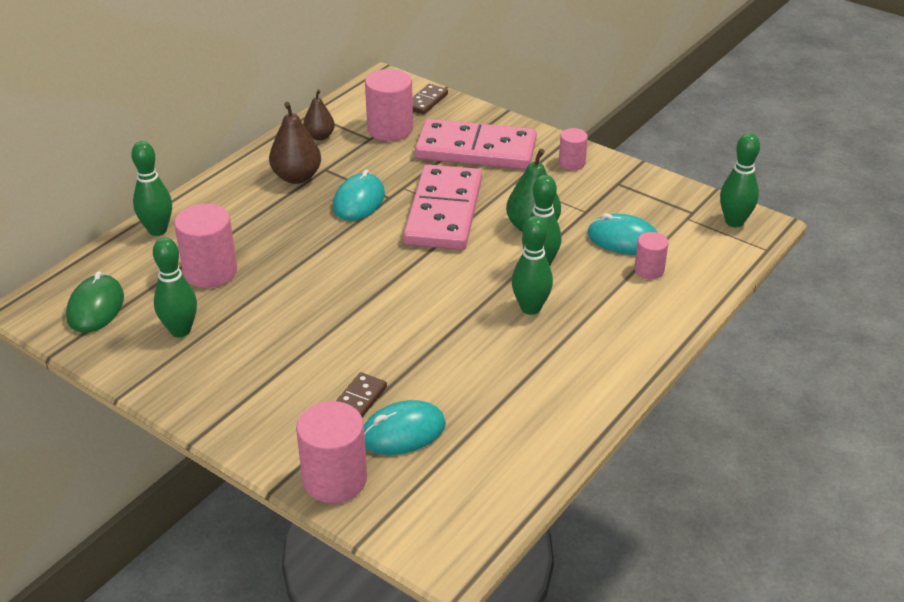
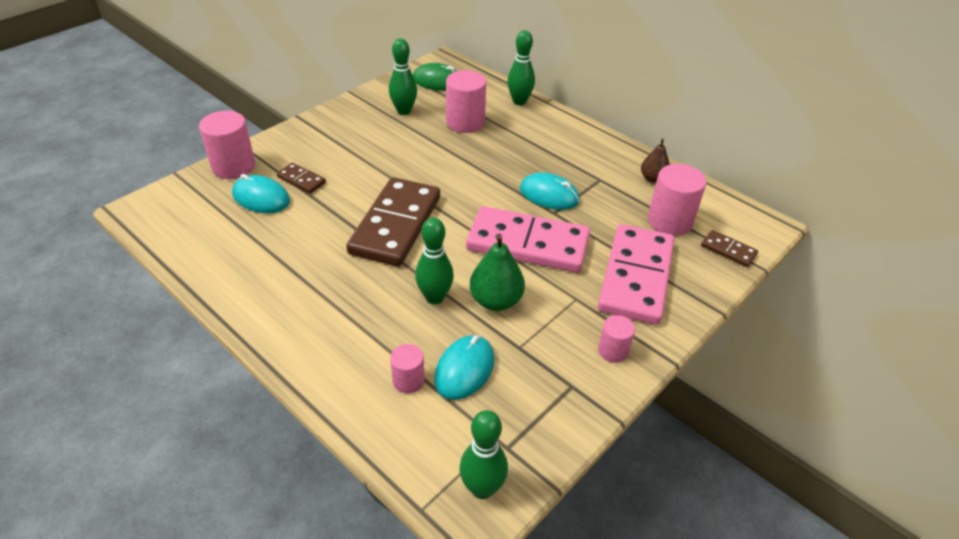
camera: 95 degrees right, 5 degrees up
(296, 177) = (587, 164): brown pear -> none
(402, 432) = (261, 198): turquoise mouse -> turquoise mouse turned 45 degrees counterclockwise
(433, 305) = (396, 225): none -> brown domino
(530, 308) = (375, 282): green bowling pin -> none

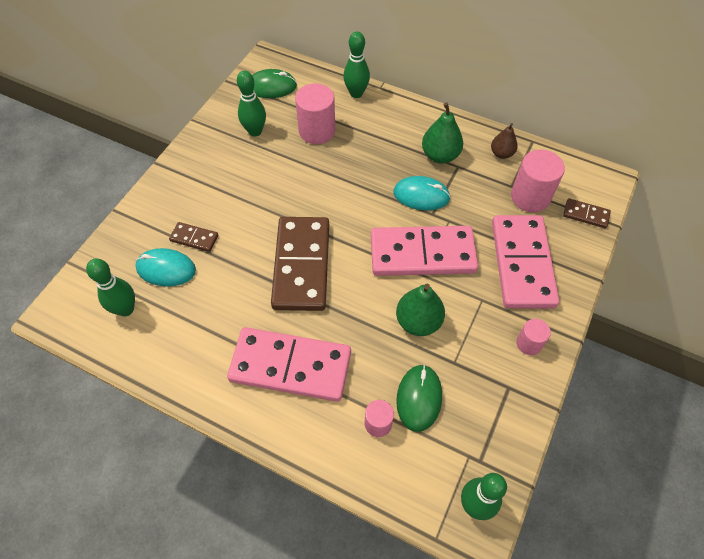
camera: 15 degrees left, 15 degrees up
(233, 166) = (123, 240): pink cylinder -> none
(341, 306) = (290, 366): none -> pink domino
(434, 297) = (366, 333): green bowling pin -> green bowling pin (126, 309)
(464, 369) = (419, 398): turquoise mouse -> green mouse
(584, 167) = (440, 155): none -> green pear

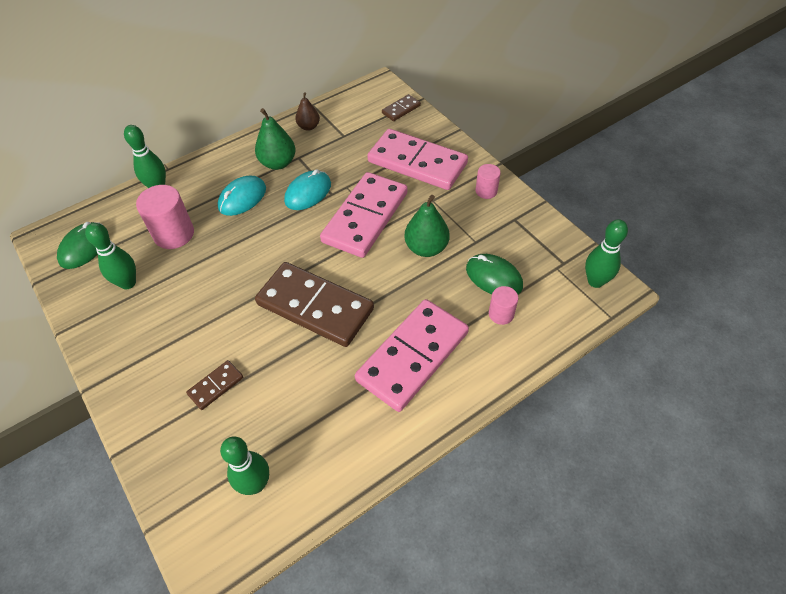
camera: 60 degrees left, 5 degrees down
(166, 269) = (234, 426): turquoise mouse -> turquoise mouse (242, 198)
(530, 197) = (362, 130): pink cylinder -> none

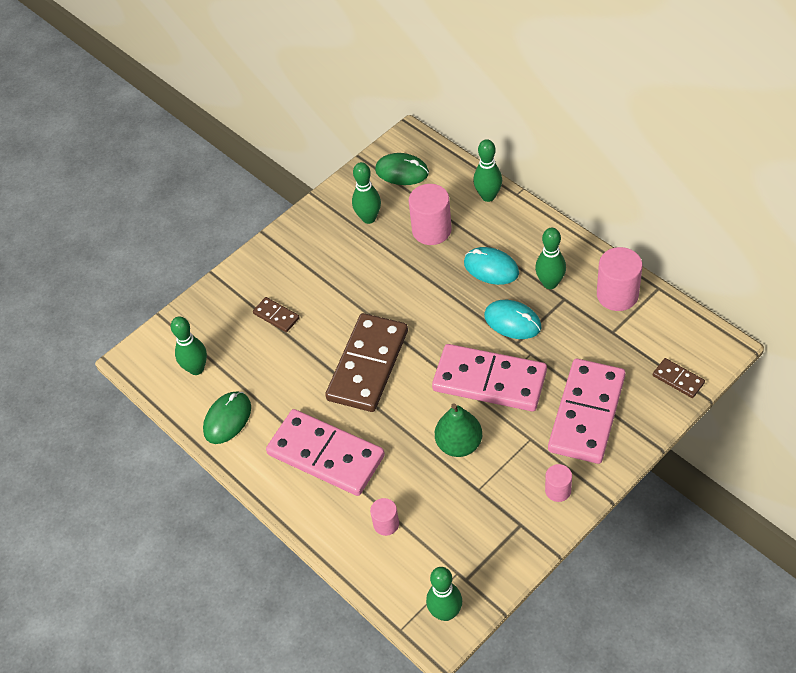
camera: 85 degrees right, 0 degrees up
(278, 163) = (550, 283): green pear -> green bowling pin
(308, 126) = (617, 295): brown pear -> pink cylinder
(493, 277) = (432, 512): green mouse -> green mouse (227, 419)

